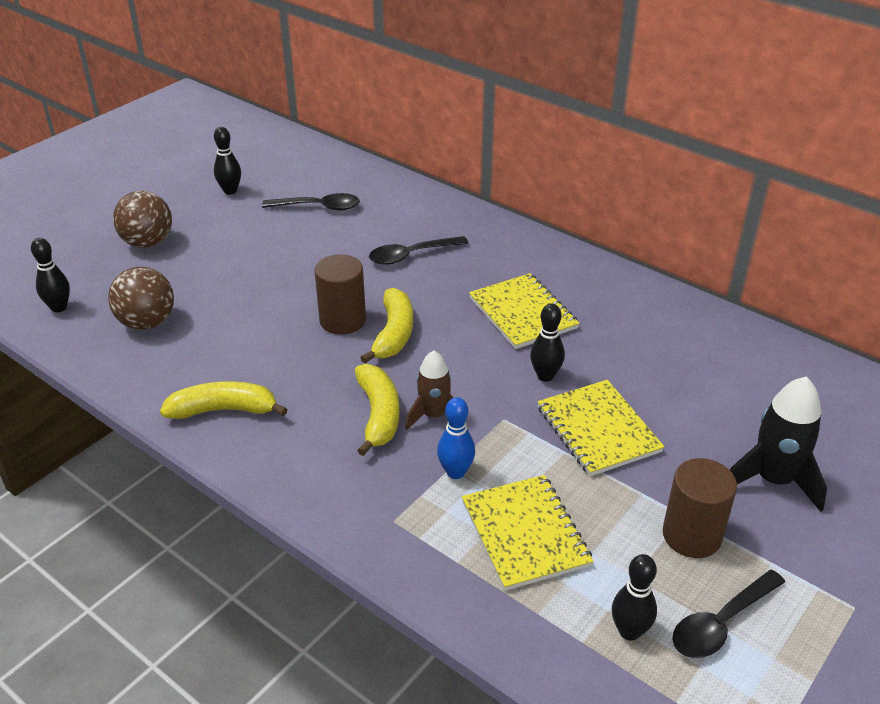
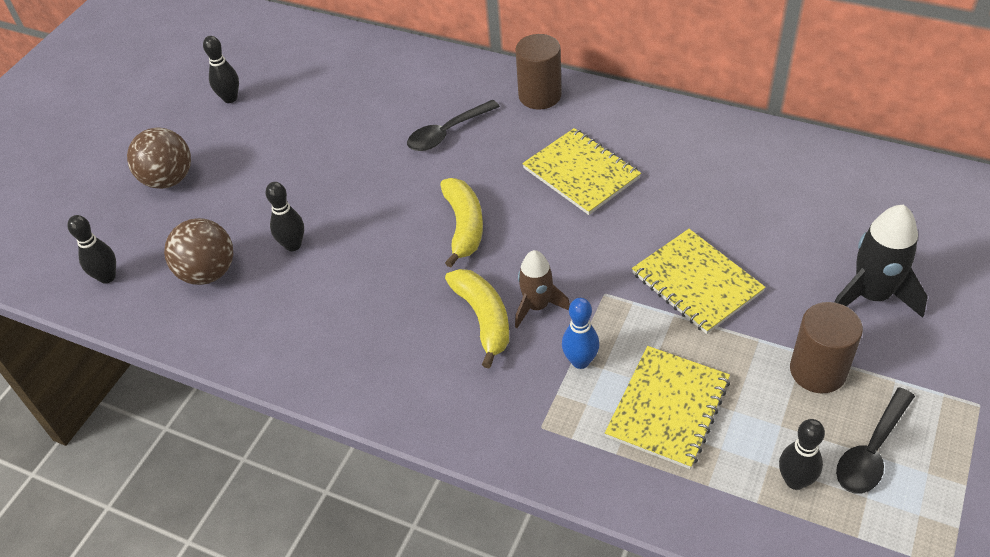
camera: 10 degrees left, 10 degrees up
(224, 410) = (329, 351): yellow banana -> none
(318, 207) = (330, 97): black spoon -> none
(342, 320) = (407, 223): brown cylinder -> brown cylinder (540, 96)
(525, 533) = (668, 408): yellow notebook -> yellow notebook turned 60 degrees clockwise
(545, 376) = (627, 237): black bowling pin -> black bowling pin (293, 245)

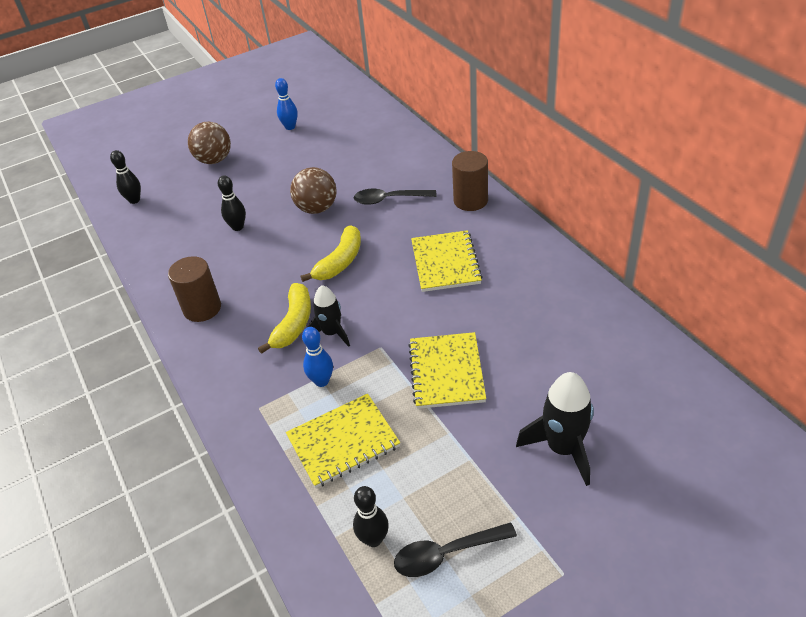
camera: 35 degrees right, 5 degrees down
(208, 272) = (182, 221): brown ball -> brown ball (317, 208)
(230, 98) = (290, 127): black bowling pin -> blue bowling pin
(537, 306) = (332, 333): brown rocket -> black rocket
(818, 371) = (467, 477): brown cylinder -> brown cylinder (202, 308)

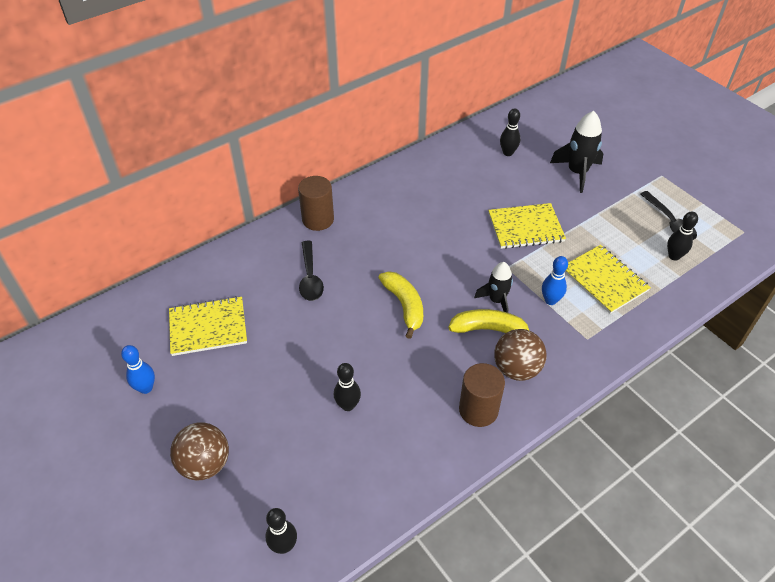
camera: 100 degrees left, 5 degrees up
(317, 208) = (320, 335): brown ball -> brown ball (516, 369)
(340, 262) = (404, 306): yellow banana -> yellow banana turned 45 degrees clockwise
(445, 263) = (404, 233): yellow notebook -> yellow notebook (208, 327)
(603, 369) = (508, 153): none -> black bowling pin

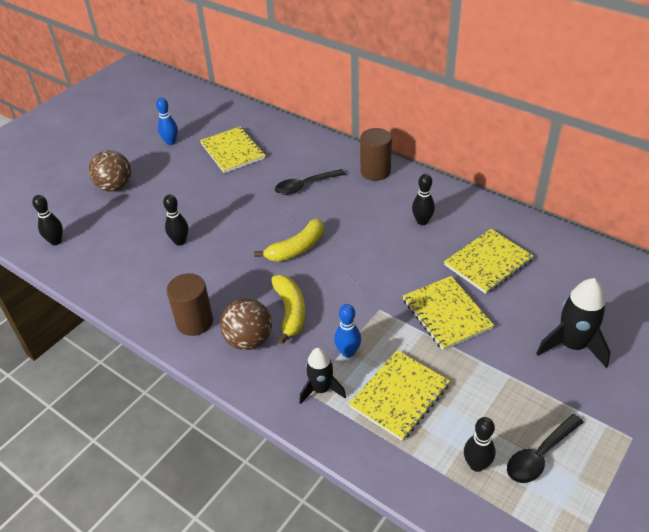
camera: 75 degrees right, 5 degrees down
(476, 186) = (488, 262): none -> yellow notebook
(496, 300) = (329, 310): black rocket -> black rocket (321, 389)
(508, 153) = (562, 277): black bowling pin -> black bowling pin (422, 221)

